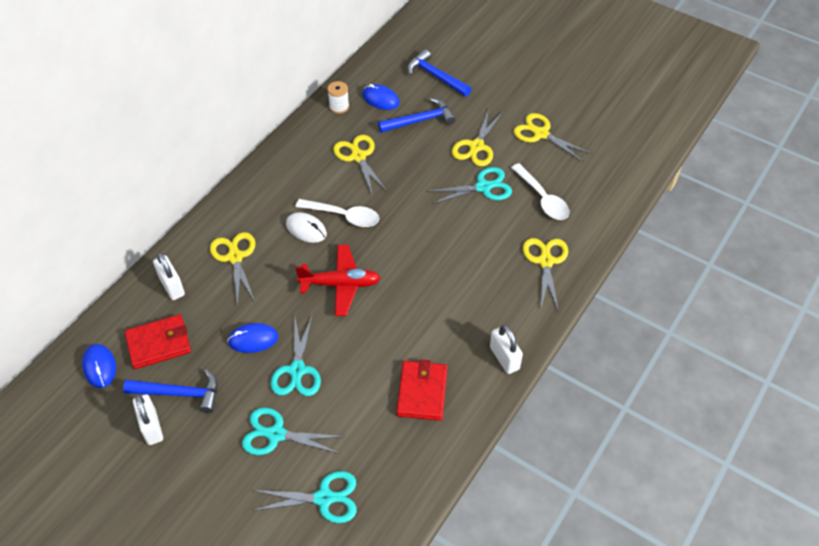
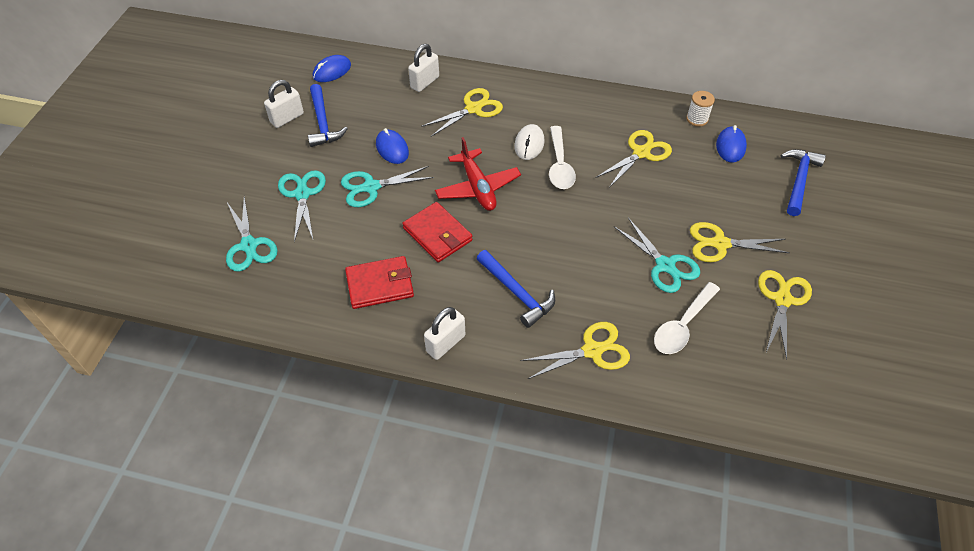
camera: 70 degrees right, 0 degrees up
(158, 343) = (365, 95): red wallet -> red wallet (437, 234)
(420, 120) = (724, 186): blue hammer -> blue hammer (517, 293)

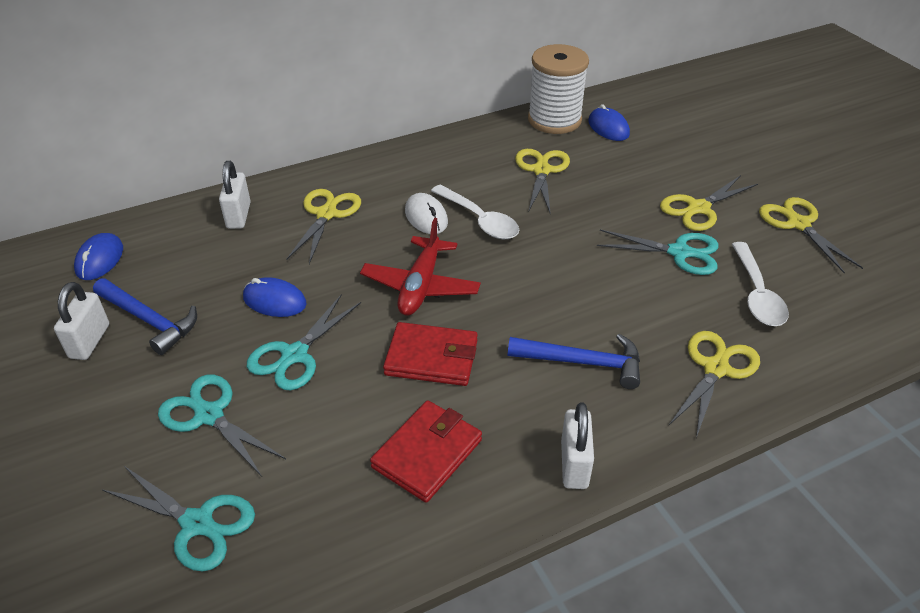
camera: 40 degrees left, 10 degrees down
(477, 187) = (420, 286): red plane -> red plane turned 75 degrees clockwise
(697, 119) = (554, 120): white spool -> white spool, size x2.12
(799, 180) = (691, 127): blue hammer -> none

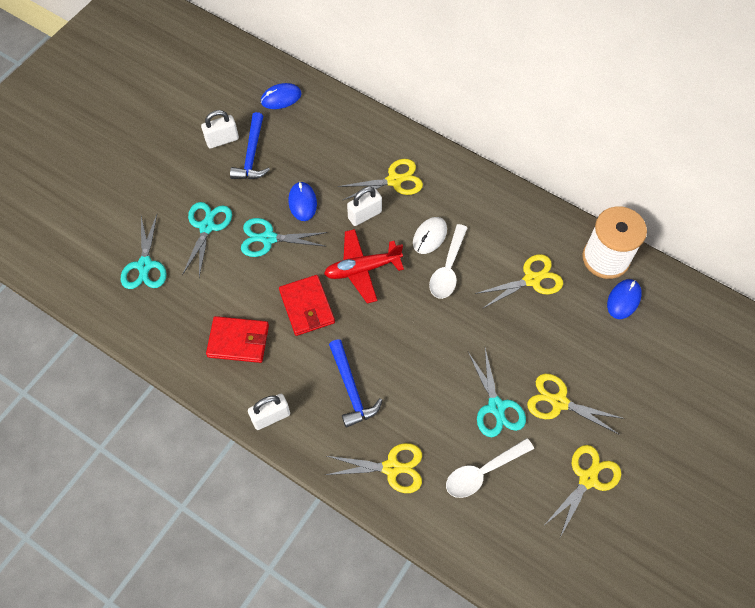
camera: 60 degrees right, 20 degrees up
(239, 216) = (361, 136): white padlock -> white padlock (365, 215)

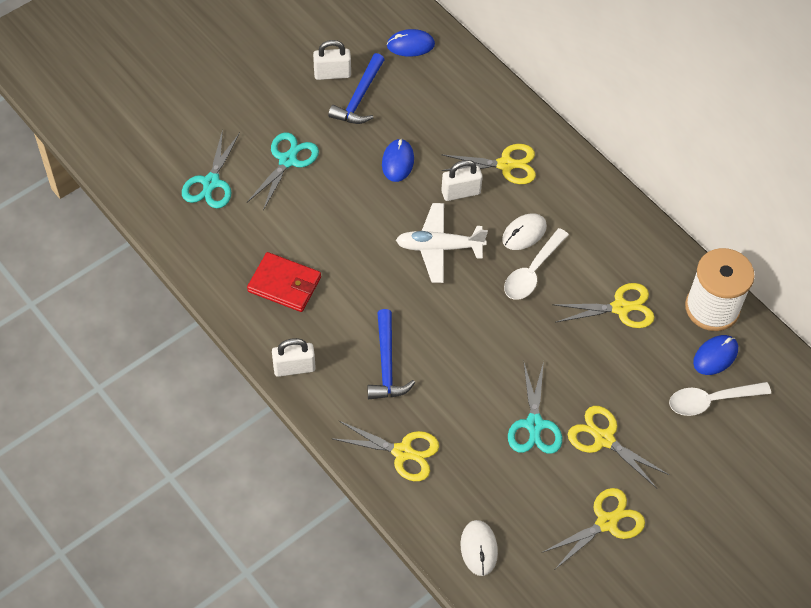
camera: 15 degrees right, 5 degrees down
(268, 238) = (349, 189): turquoise scissors -> none
(307, 307) = (367, 270): red wallet -> none
(362, 269) = (439, 247): red plane -> white plane
(483, 472) = (497, 484): white spoon -> white spoon (711, 401)
(487, 539) = (478, 548): none -> white mouse

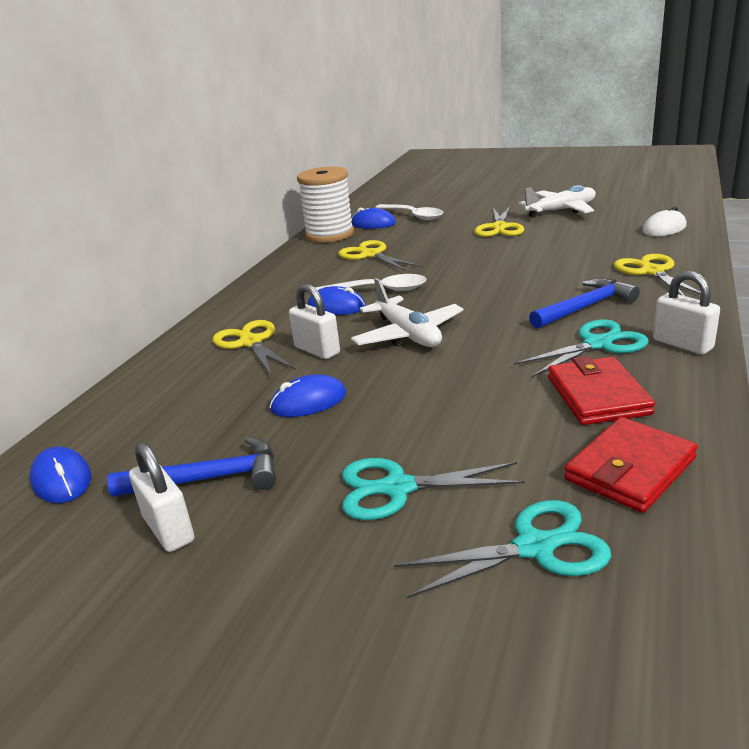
camera: 115 degrees left, 30 degrees down
(221, 248) = (630, 469): none -> red wallet
(524, 233) = (336, 307): white mouse -> blue mouse
(534, 425) = (530, 245): turquoise scissors -> turquoise scissors (597, 344)
(606, 522) = (561, 210): yellow scissors -> white plane

